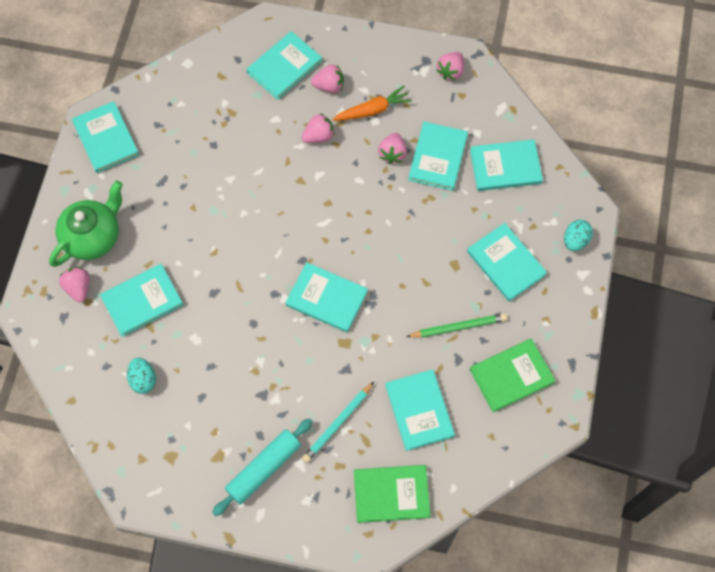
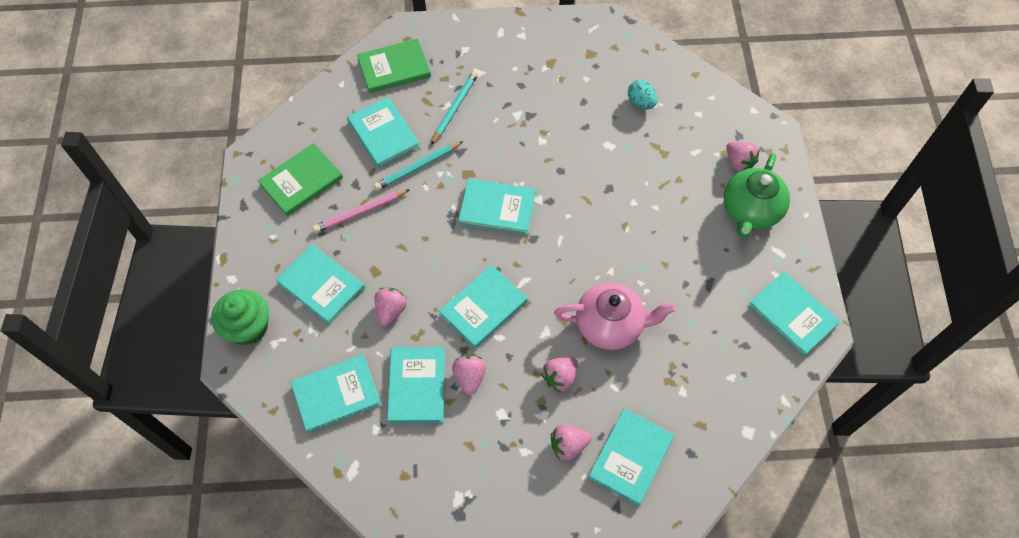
camera: 165 degrees right, 5 degrees down
(142, 301) = (673, 165): turquoise book -> turquoise book (483, 308)
(261, 167) = (610, 325): none -> pink teapot
(264, 469) = (508, 62): turquoise rolling pin -> none
(372, 110) = (507, 426): orange carrot -> none
(392, 362) = (417, 167): none -> turquoise pencil
(450, 71) = (424, 506): pink strawberry -> pink strawberry (391, 310)
(458, 327) = (360, 212): green pencil -> pink pencil
(575, 241) = (248, 327): turquoise egg -> green cupcake

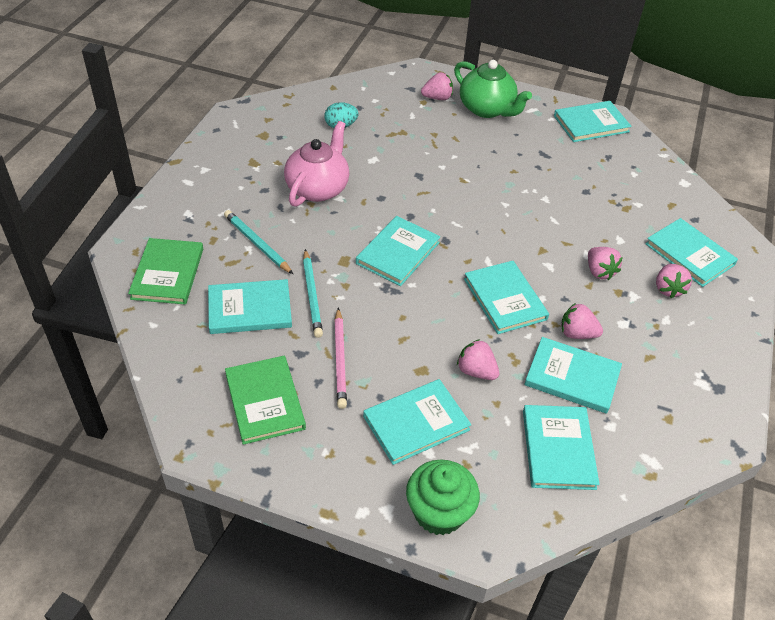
camera: 70 degrees left, 15 degrees down
(610, 325) = (559, 222): pink teapot -> pink teapot (318, 188)

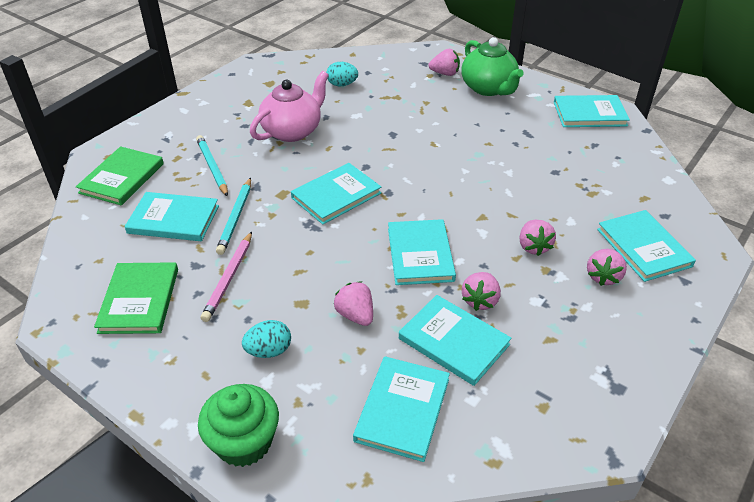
camera: 20 degrees right, 5 degrees down
(416, 423) = (269, 351): turquoise book -> turquoise egg
(577, 333) = (480, 300): pink strawberry -> pink strawberry turned 105 degrees counterclockwise

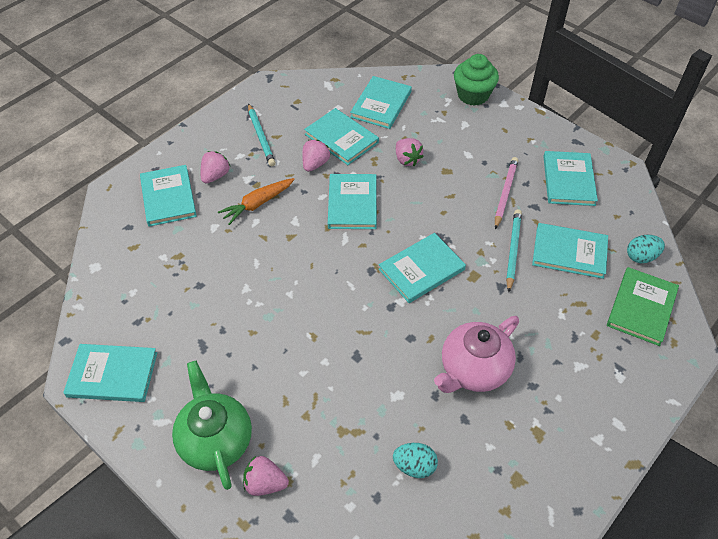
camera: 175 degrees left, 10 degrees up
(139, 300) = (568, 180): green book -> turquoise book
(212, 167) = (552, 317): turquoise pencil -> turquoise pencil (261, 137)
(269, 351) = (466, 140): turquoise egg -> turquoise egg (641, 257)
(533, 247) = (257, 204): pink strawberry -> orange carrot

